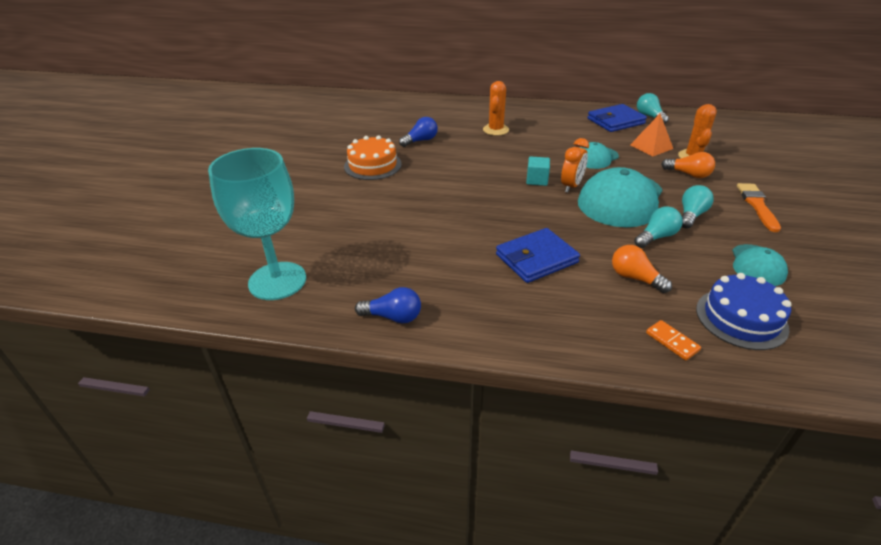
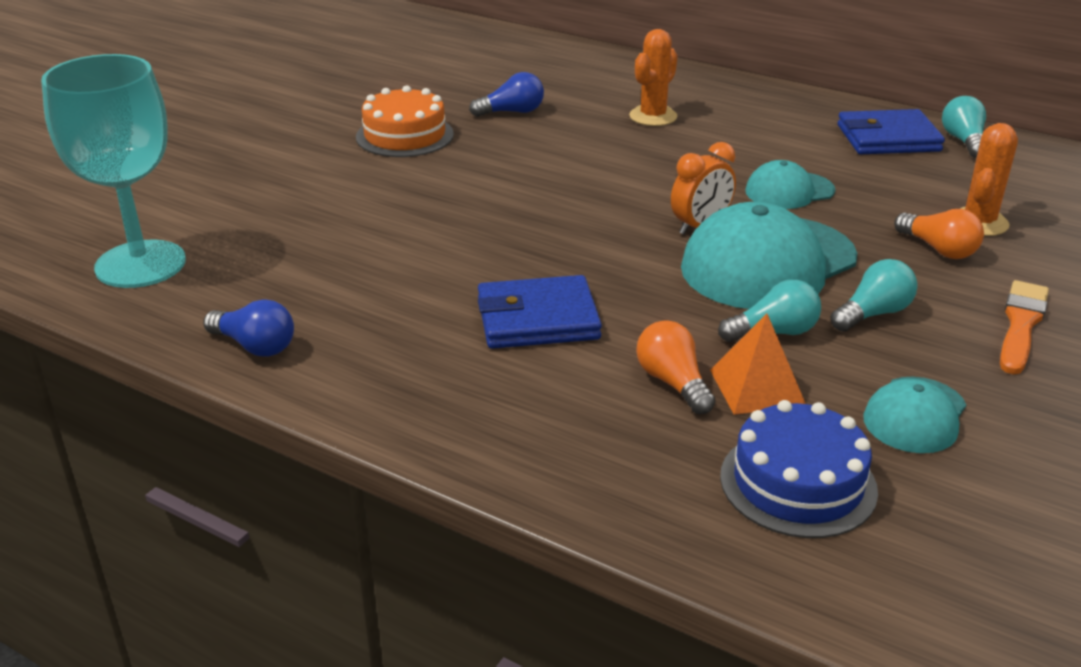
camera: 20 degrees right, 5 degrees down
(537, 180) = (649, 206): turquoise cube -> none
(651, 146) = (913, 191): orange pyramid -> orange pyramid (757, 387)
(672, 341) = (643, 484): orange domino -> none

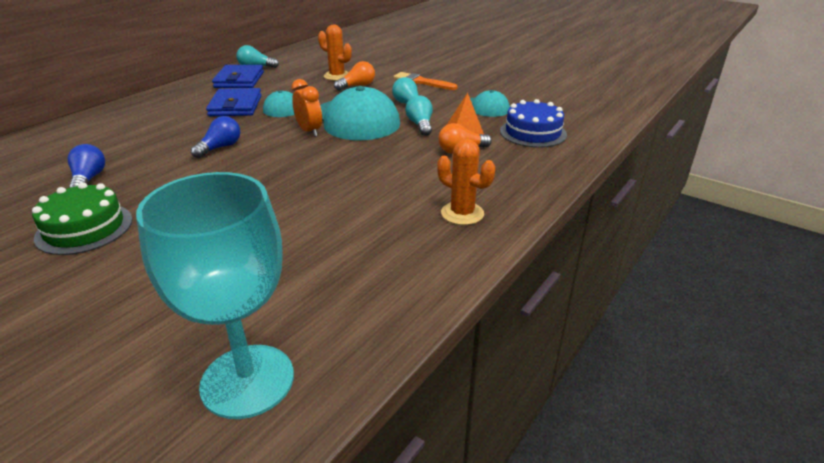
camera: 85 degrees left, 0 degrees up
(255, 346) = (408, 291): blue light bulb -> blue light bulb (220, 147)
(405, 135) = (84, 228): orange cake -> green cake
(537, 319) = (395, 182): blue wallet -> blue wallet (235, 106)
(653, 116) = (151, 132): orange cactus -> orange cactus (462, 213)

